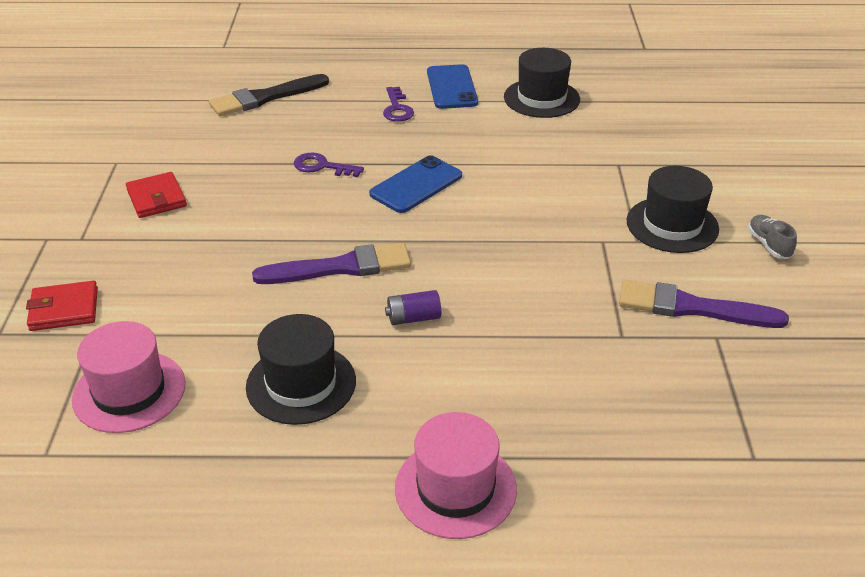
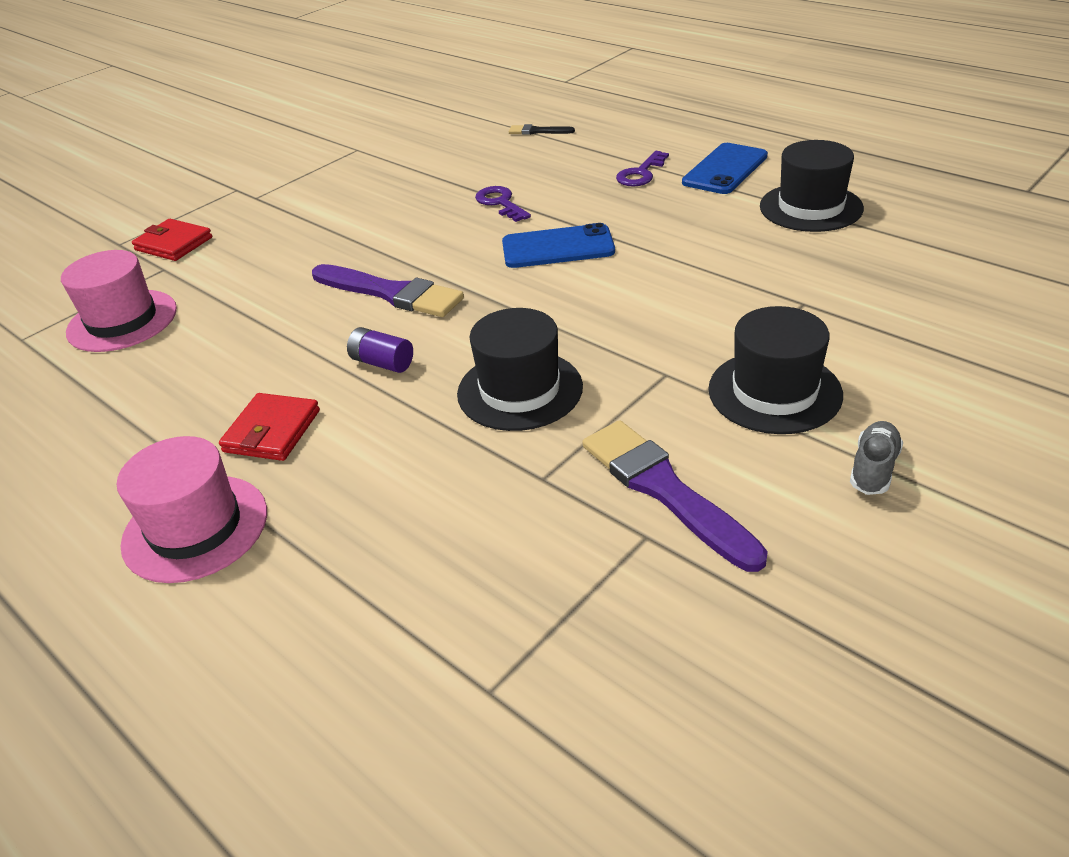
camera: 45 degrees right, 0 degrees up
(156, 198) = (344, 185): red wallet -> red wallet (272, 431)
(265, 98) = (538, 131): black brush -> black brush, size x0.49
(301, 384) = (225, 373): black hat -> black hat (520, 390)

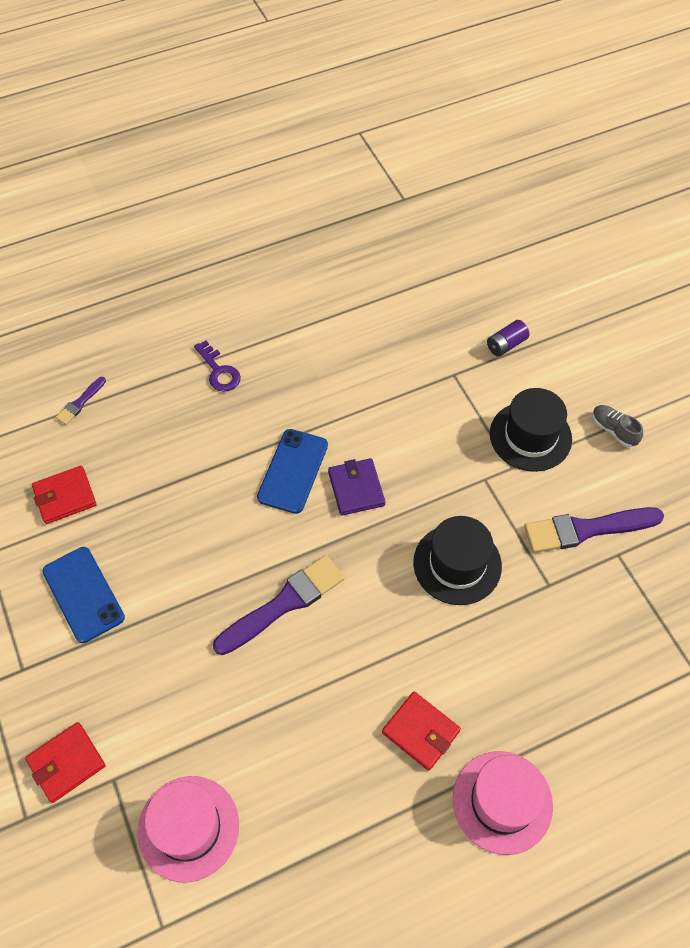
camera: 70 degrees left, 20 degrees up
(382, 363) = (377, 637): purple battery -> purple battery (506, 345)
(435, 158) = (65, 496): none -> red wallet
(500, 203) = (193, 480): purple key -> none
(538, 131) = (80, 403): black brush -> purple brush
(569, 290) = (356, 488): none -> purple wallet
(725, 169) = (254, 321): blue phone -> blue phone (83, 594)
(811, 207) = (345, 307): black hat -> none

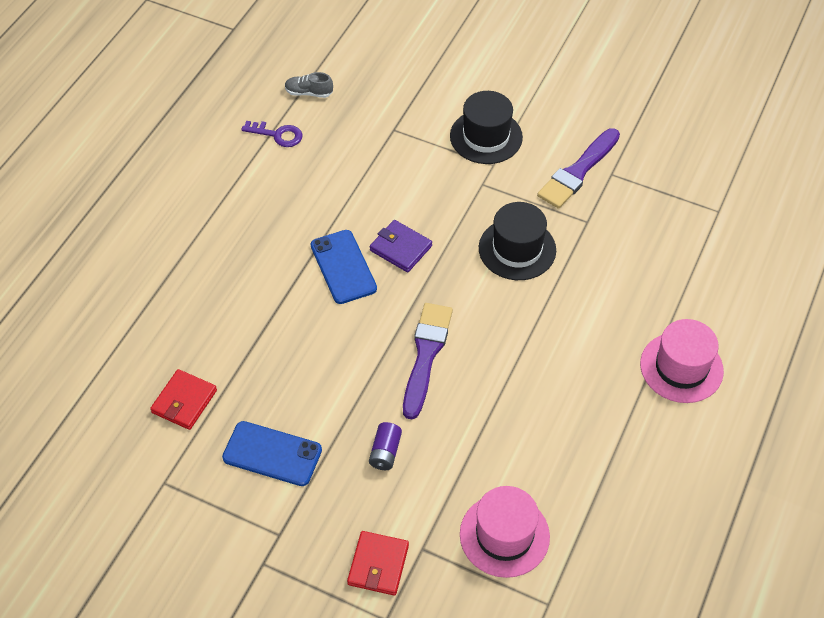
camera: 40 degrees left, 5 degrees down
(80, 403) = (123, 330): purple brush -> none
(219, 371) = (214, 236): purple key -> purple key (278, 135)
(421, 732) = (594, 365): red wallet -> none
(506, 345) = (411, 87): purple battery -> purple battery (385, 452)
(613, 430) = (536, 98): grey shoe -> grey shoe (309, 93)

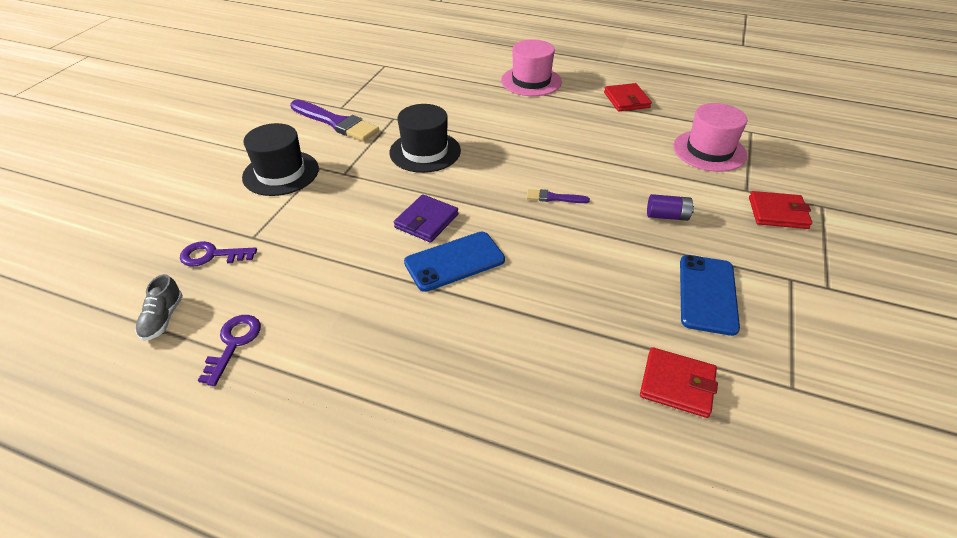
camera: 95 degrees left, 10 degrees down
(374, 107) = (212, 255): none -> purple key
(426, 355) = (554, 198): purple brush -> purple brush, size x0.49
(631, 472) = (626, 100): none -> red wallet

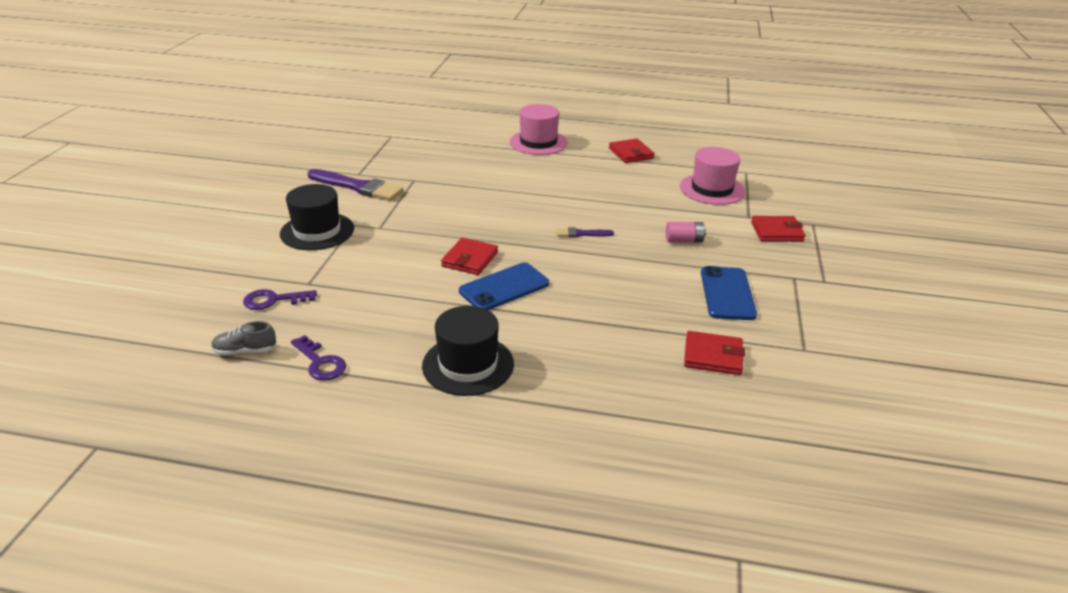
camera: 10 degrees left, 10 degrees down
(163, 318) = (245, 351): grey shoe -> grey shoe turned 90 degrees clockwise
(234, 343) = (320, 363): purple key -> purple key turned 135 degrees clockwise
(425, 151) = (452, 205): black hat -> black hat (468, 365)
(426, 221) = (470, 259): purple wallet -> red wallet
(667, 216) = (684, 240): purple battery -> pink battery

